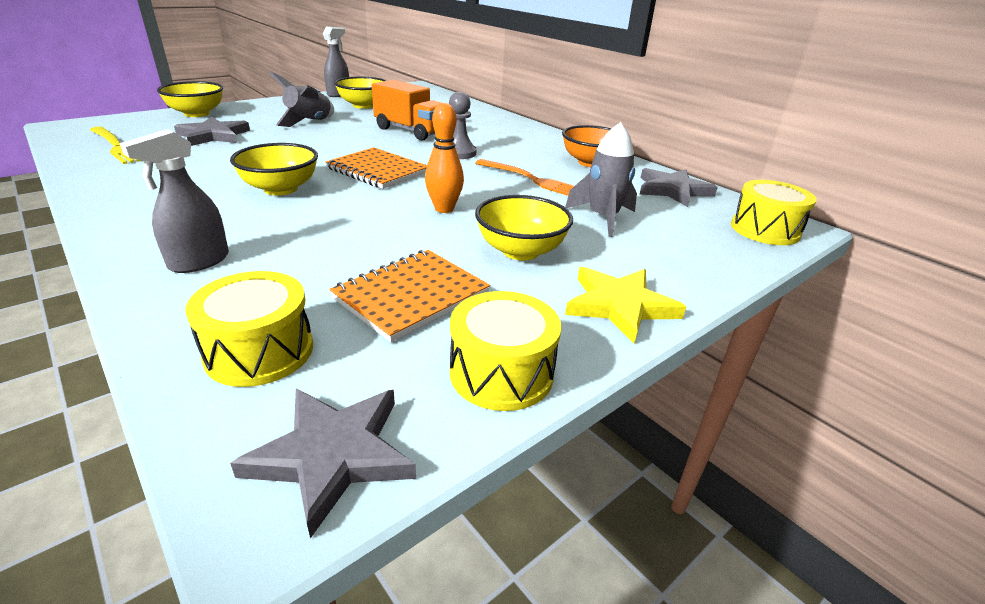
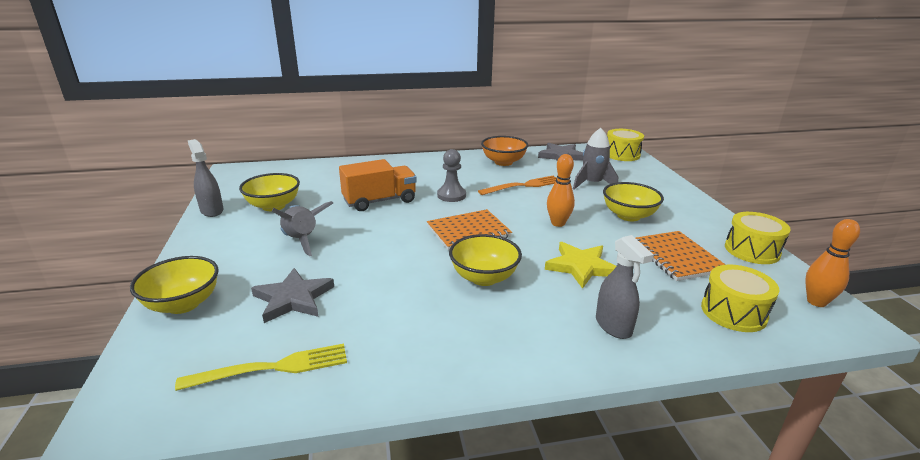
camera: 60 degrees left, 5 degrees down
(333, 455) = (816, 302): grey star -> orange bowling pin
(620, 305) = (694, 209): yellow star -> yellow star (581, 267)

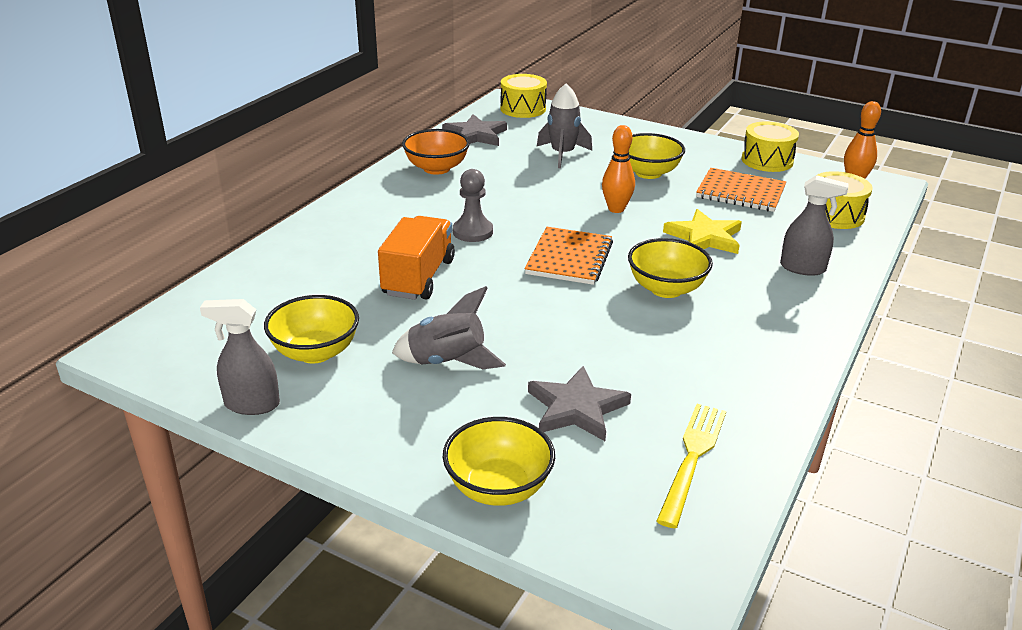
camera: 50 degrees left, 5 degrees up
(524, 185) = (512, 186): orange fork -> none

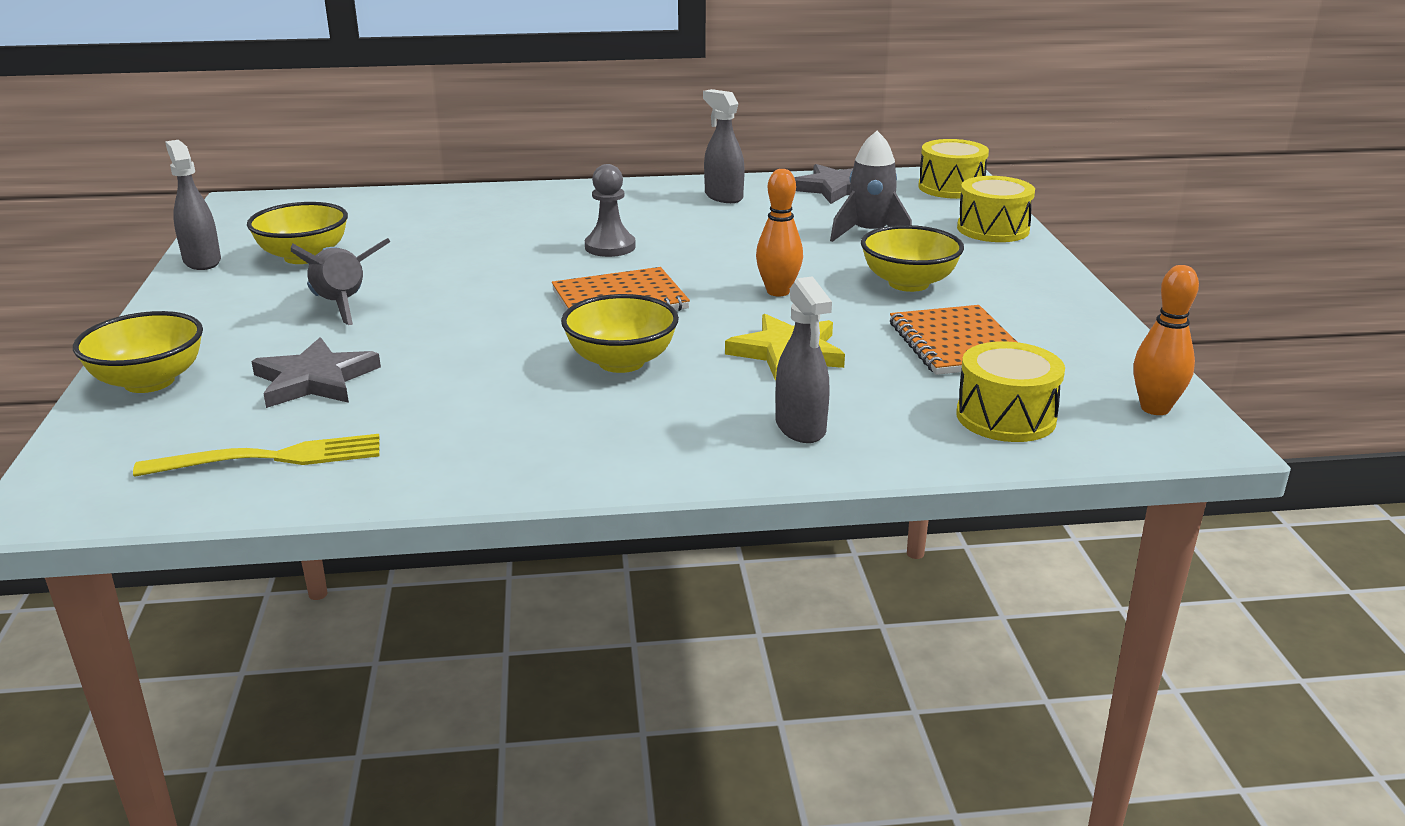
camera: 55 degrees right, 5 degrees down
(418, 277) = (483, 253): orange truck -> none
(436, 168) = (723, 197): orange bowl -> grey spray bottle
(767, 160) = (1095, 338): yellow drum -> yellow drum (993, 229)

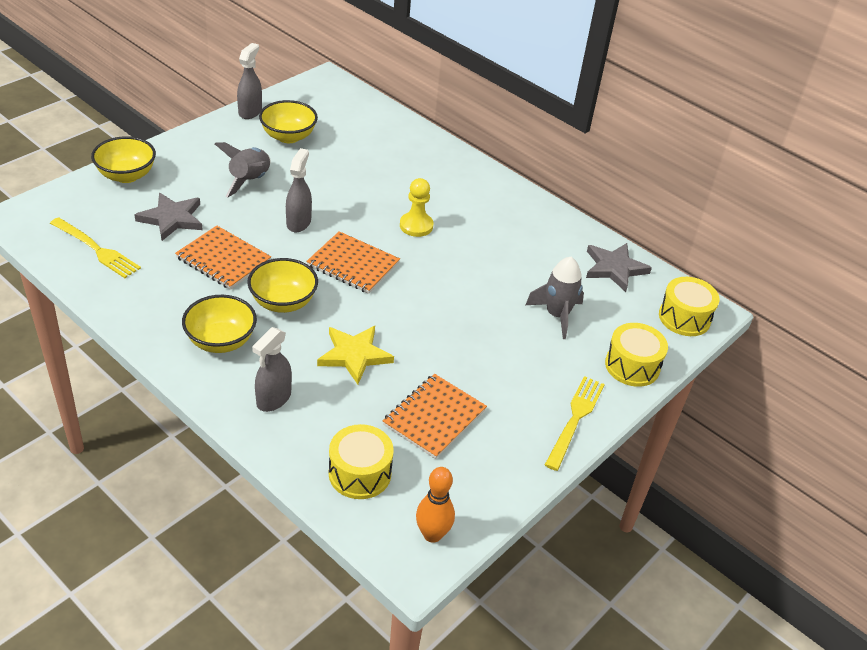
camera: 45 degrees right, 15 degrees up
(469, 372) = (223, 259): none -> orange notebook
(610, 247) = (416, 226): grey pawn -> yellow pawn
(723, 197) = (541, 230): grey spray bottle -> grey spray bottle (299, 222)
(778, 291) = (428, 316): orange bowling pin -> none
(908, 283) = (499, 363): yellow bowl -> yellow bowl (221, 341)
(1041, 277) = (575, 418): none -> yellow fork

